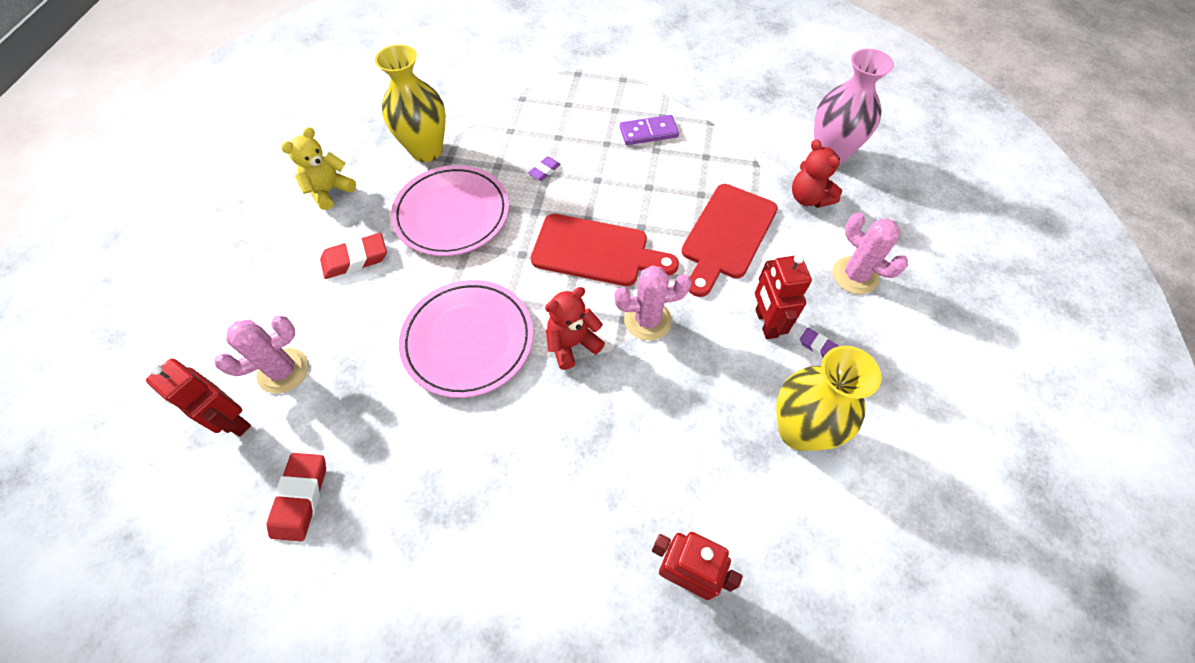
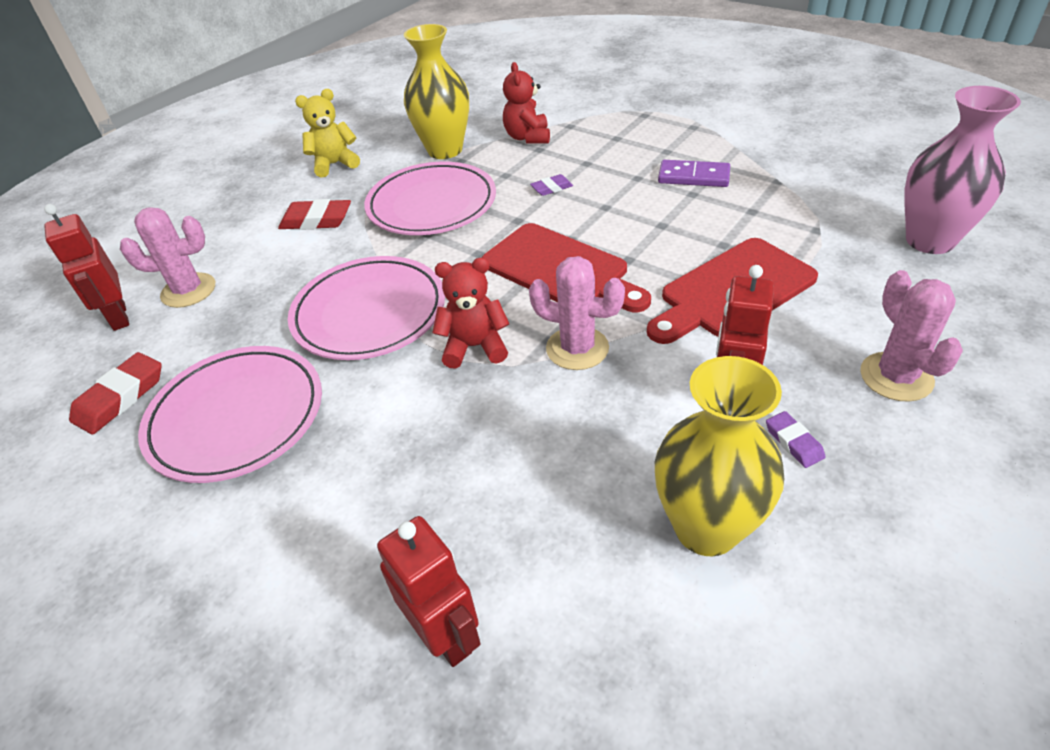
camera: 30 degrees right, 15 degrees down
(421, 475) = (237, 417): none -> pink plate
(808, 198) = (871, 279): red teddy bear -> red teddy bear (527, 137)

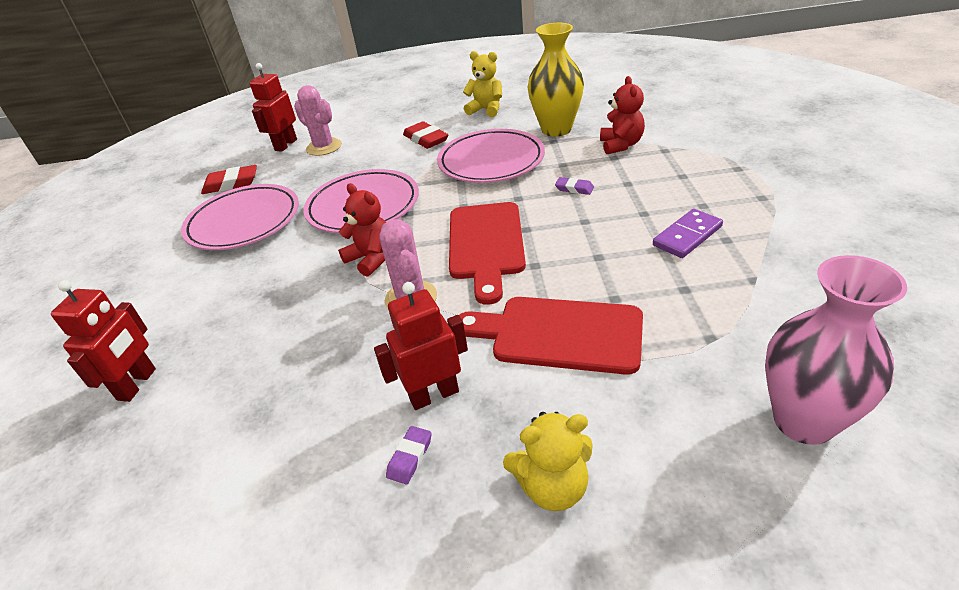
camera: 50 degrees right, 5 degrees down
(527, 137) = (621, 145): red teddy bear -> red teddy bear turned 135 degrees clockwise
(693, 177) = (687, 236): purple domino -> purple domino turned 75 degrees clockwise
(706, 528) = (286, 452): yellow vase -> none
(896, 377) = (552, 487): pink cactus -> yellow teddy bear

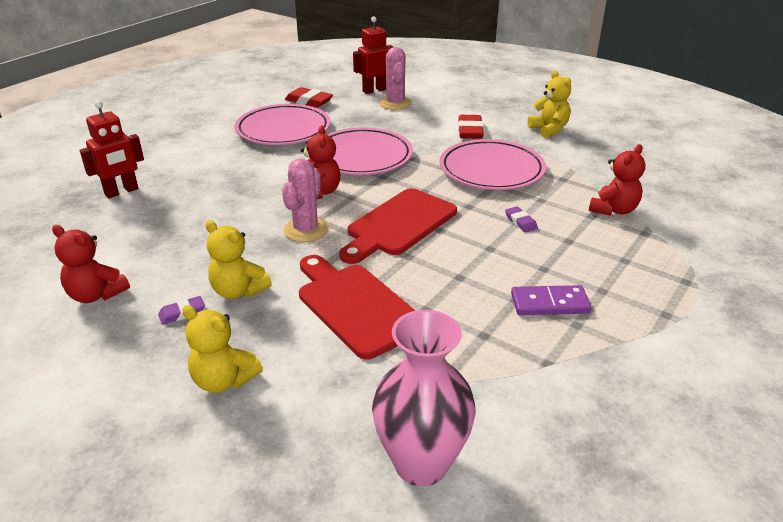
camera: 35 degrees right, 5 degrees down
(279, 512) = (96, 295): none -> red teddy bear
(434, 395) = (238, 291): red robot -> yellow teddy bear
(556, 129) = (580, 171): yellow vase -> none

